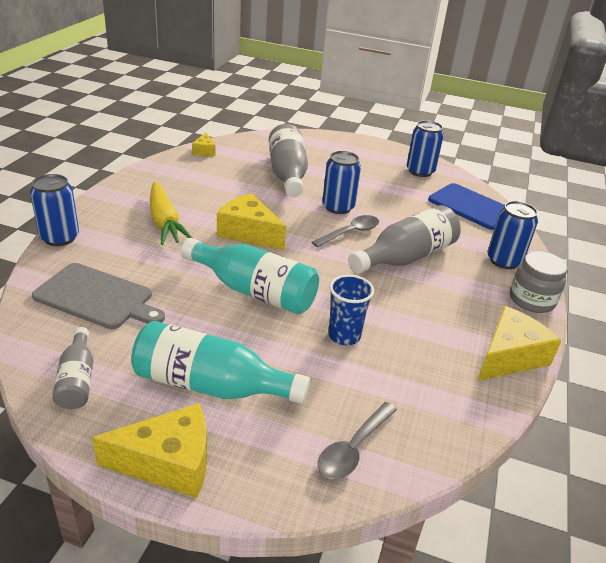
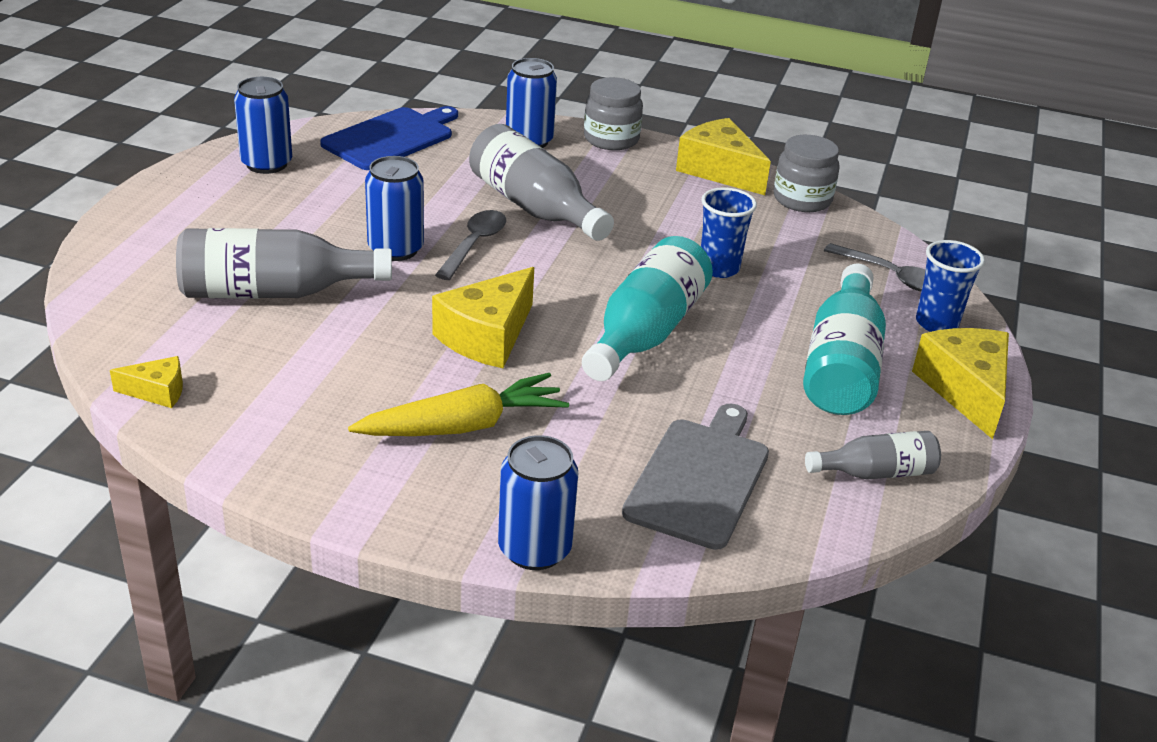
camera: 90 degrees left, 0 degrees up
(275, 466) = (936, 323): none -> blue cup
(350, 232) = (474, 244): grey spoon -> grey spoon turned 60 degrees clockwise
(480, 406) = (802, 199): none -> grey jar

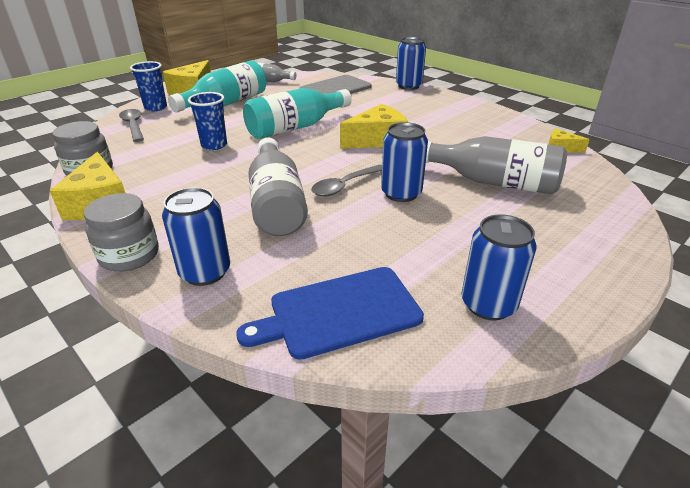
camera: 150 degrees left, 0 degrees up
(463, 426) = (413, 114): yellow carrot -> none

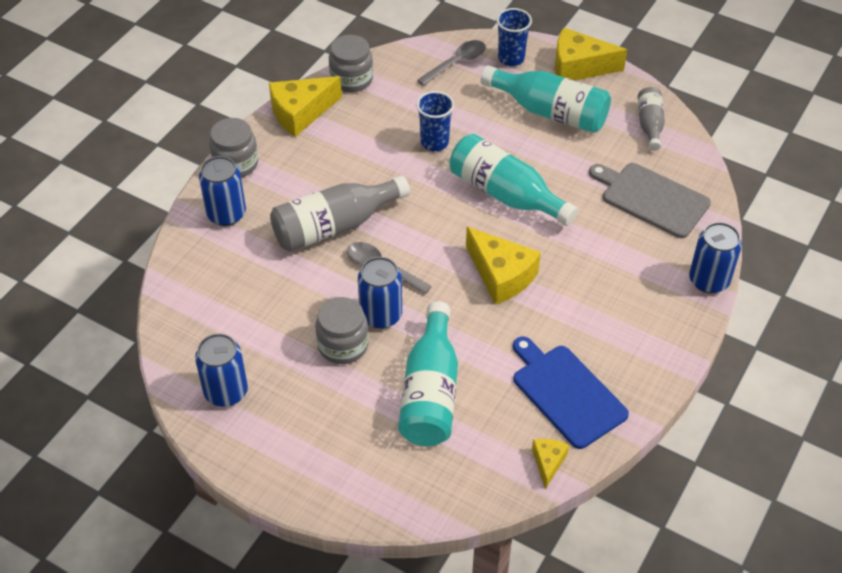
camera: 75 degrees right, 15 degrees up
(339, 312) = (199, 303): blue cutting board -> blue cutting board (566, 393)
(433, 217) = (343, 345): none -> grey jar
(494, 182) = (430, 392): grey bottle -> turquoise bottle

